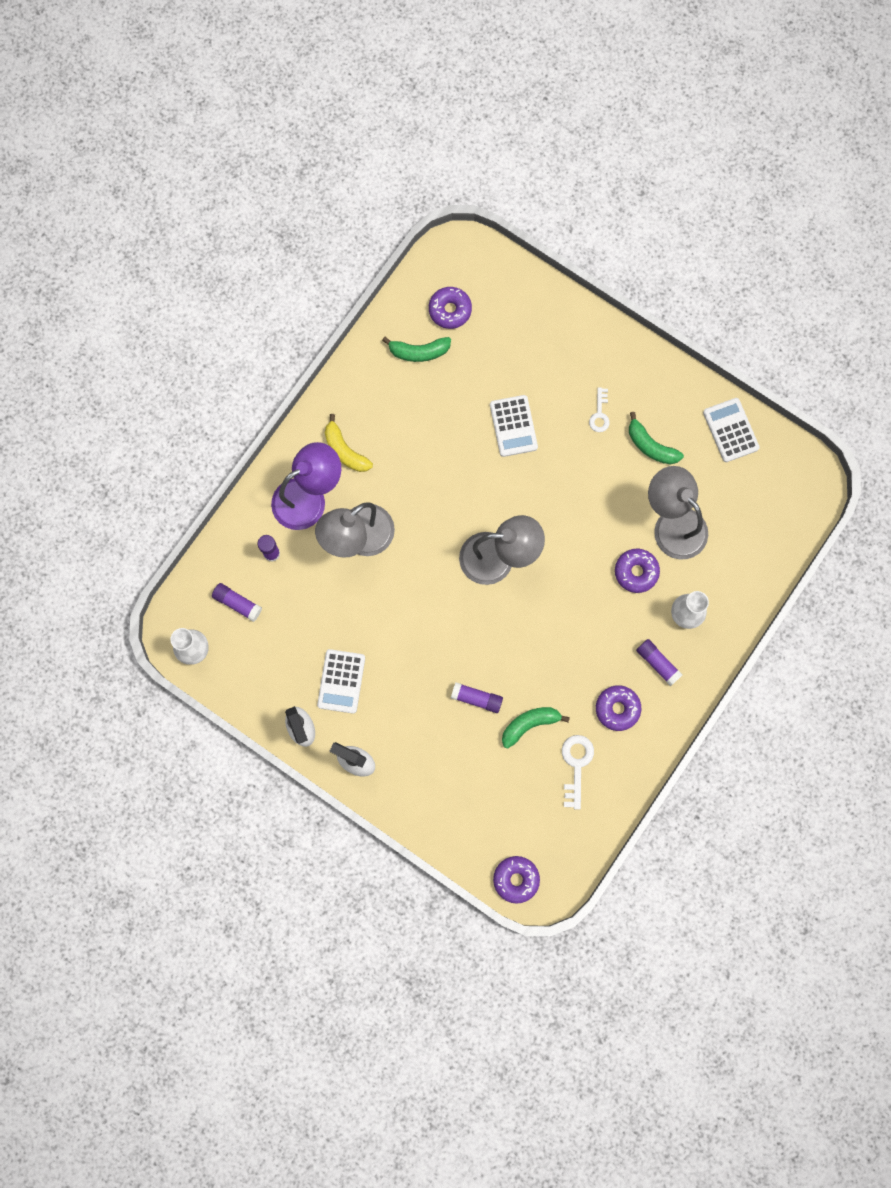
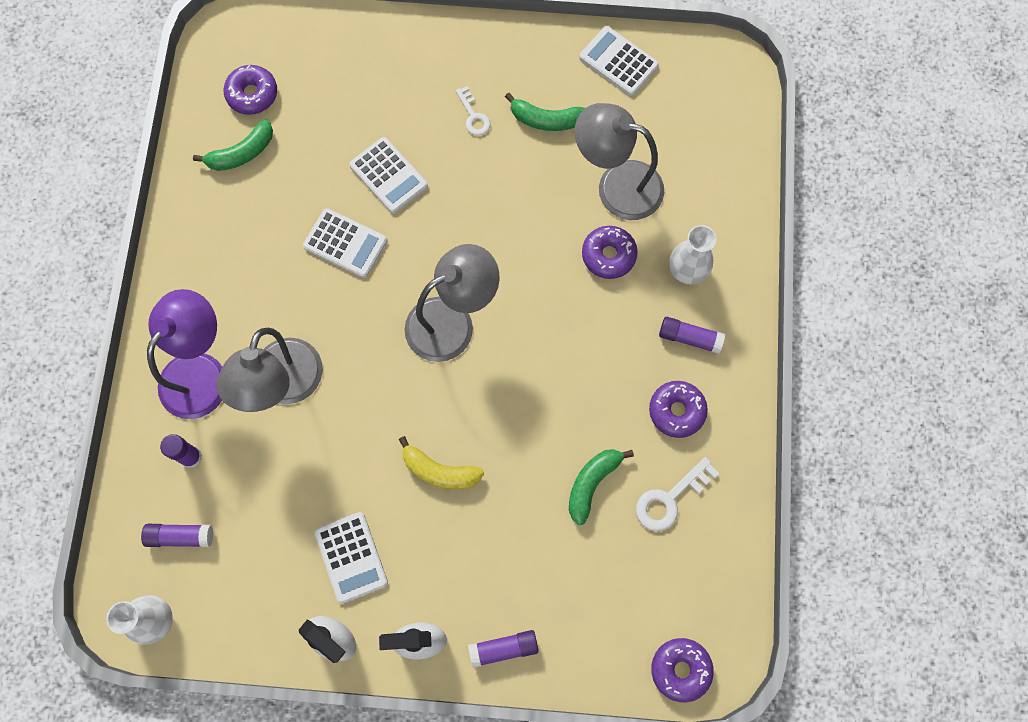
camera: 30 degrees left, 5 degrees down
(345, 450) = (215, 299): yellow banana -> yellow banana (439, 471)
(455, 460) = (345, 243): none -> white calculator
(476, 698) = (516, 488): purple glue stick -> purple glue stick (503, 648)
(576, 765) = (669, 499): white key -> white key turned 105 degrees counterclockwise

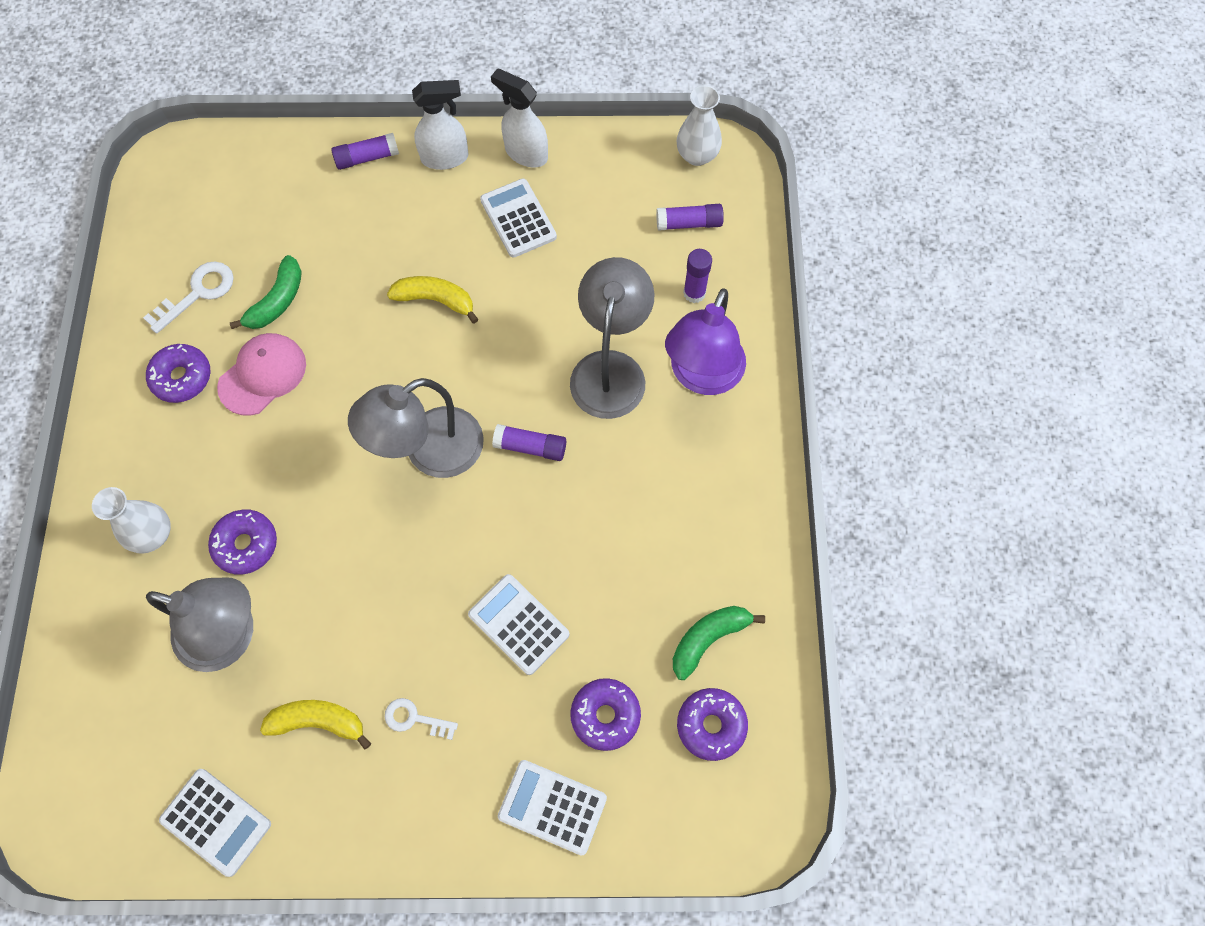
camera: 175 degrees right, 5 degrees down
(345, 243) = (562, 532): white calculator -> white calculator (552, 807)
(473, 116) = (414, 719): white key -> white key turned 45 degrees counterclockwise
(546, 120) = (318, 721): green banana -> yellow banana
(602, 407) = (262, 375): none -> pink cap
(680, 669) = (202, 154): purple donut -> purple donut (605, 715)
(689, 338) = (159, 456): purple glue stick -> purple glue stick (530, 447)

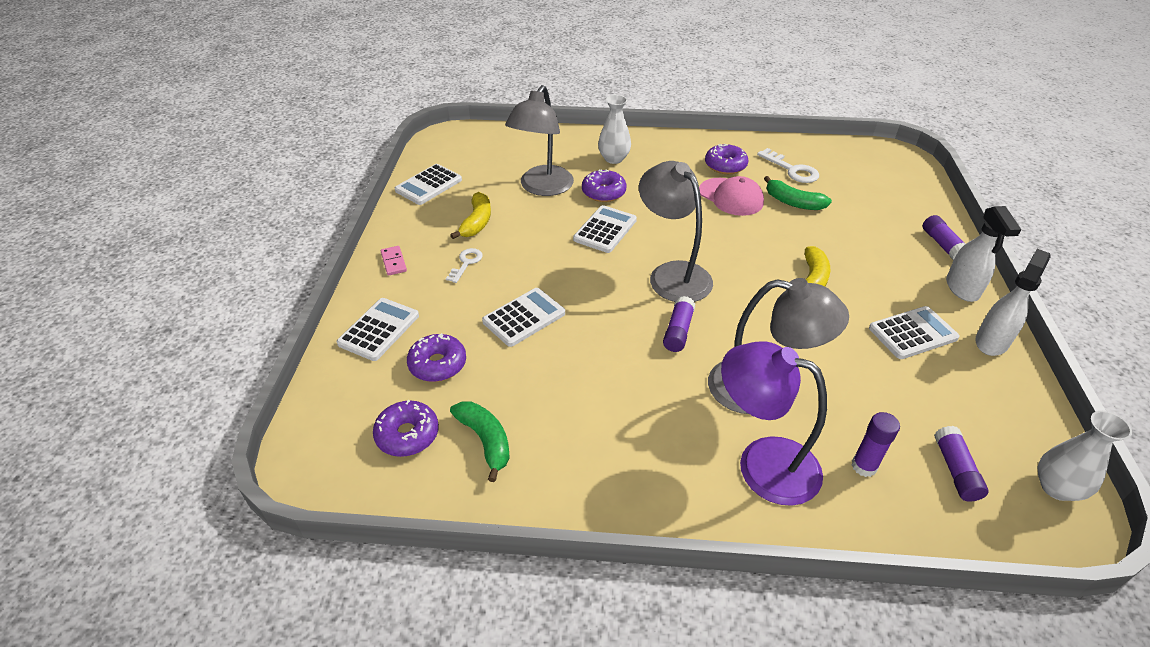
camera: 95 degrees right, 25 degrees down
(338, 537) = (605, 230): none -> white calculator
(414, 826) = (393, 262): none -> pink domino

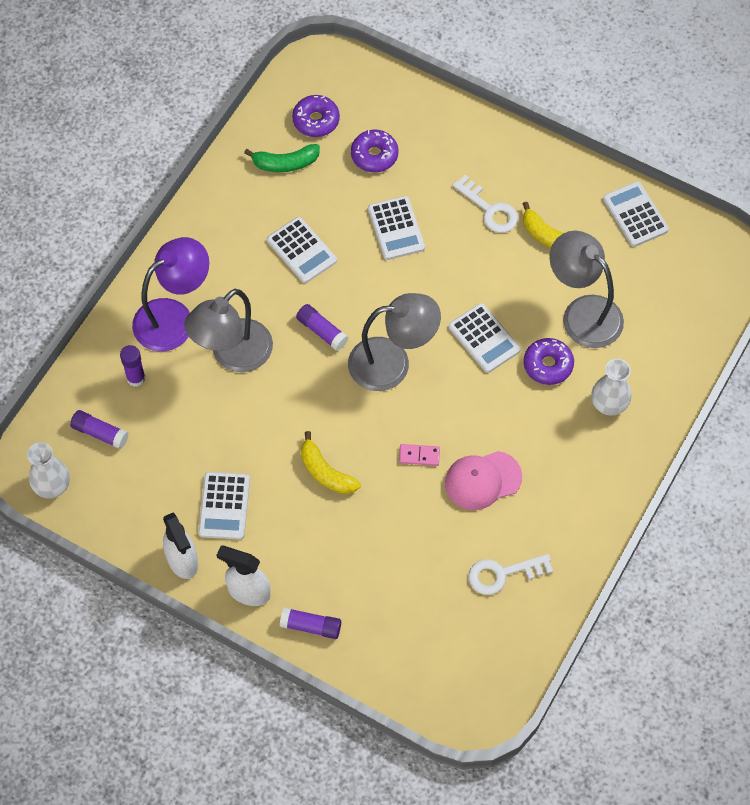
camera: 115 degrees right, 20 degrees up
(379, 330) = (434, 127): white calculator -> white calculator (301, 250)
(393, 262) = (519, 156): pink domino -> pink domino (419, 455)
(466, 263) = (489, 209): white key -> white key, size x1.52
(725, 165) = (543, 509): purple donut -> none
(793, 202) = (444, 534): green banana -> none

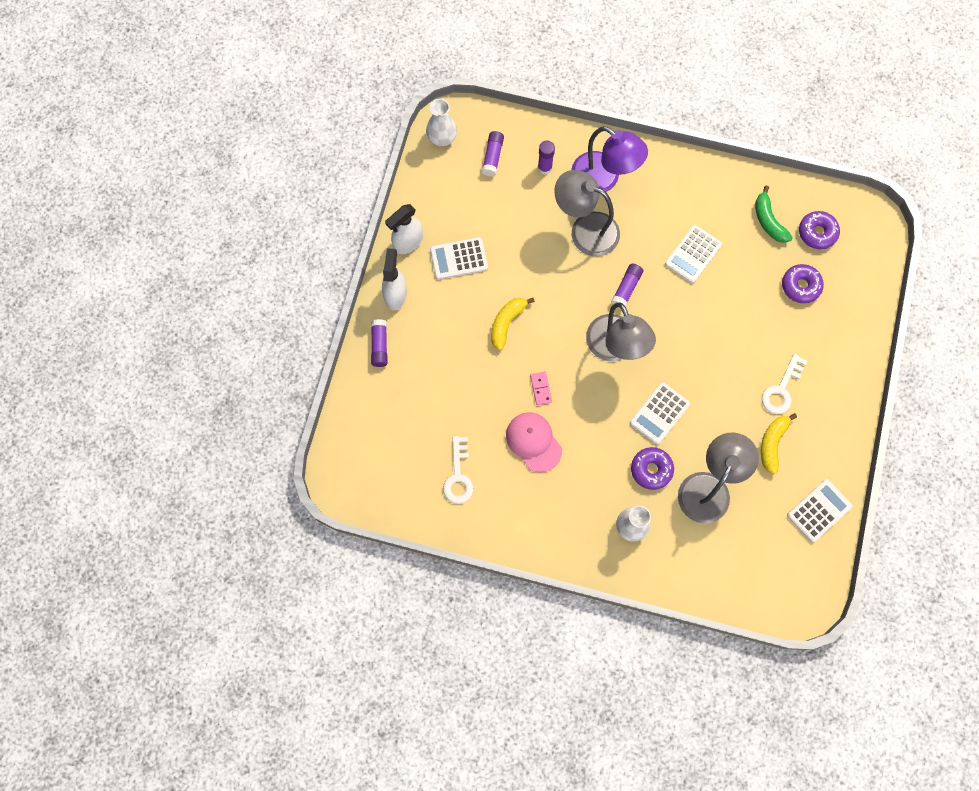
camera: 75 degrees right, 10 degrees up
(396, 228) = (737, 320): white calculator -> none
(502, 574) = (458, 476): white key -> white key turned 150 degrees counterclockwise

